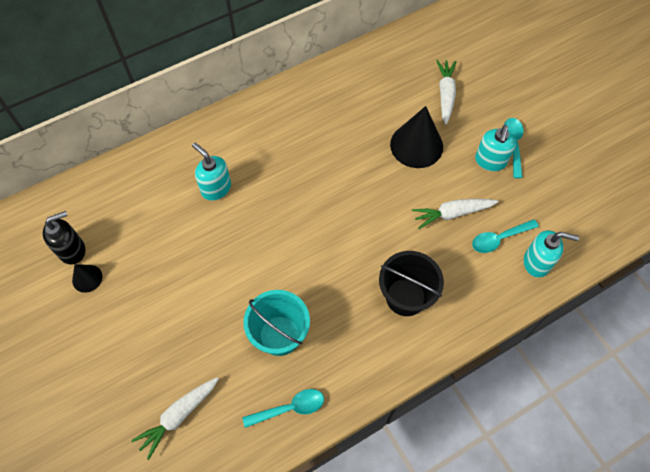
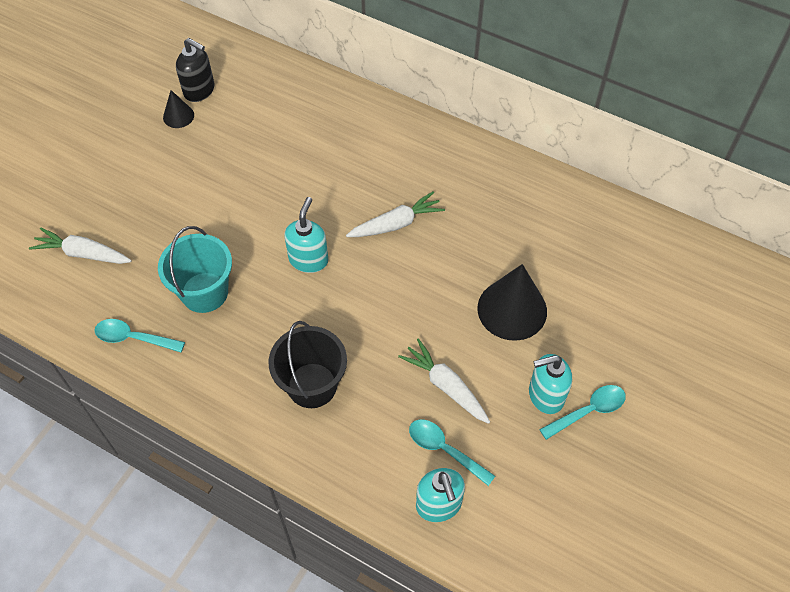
camera: 60 degrees right, 5 degrees down
(216, 188) = (333, 159): turquoise soap dispenser -> turquoise soap dispenser (308, 259)
(289, 408) = (134, 338): turquoise spoon -> turquoise spoon turned 150 degrees clockwise
(445, 94) = (606, 307): white carrot -> white carrot (396, 224)

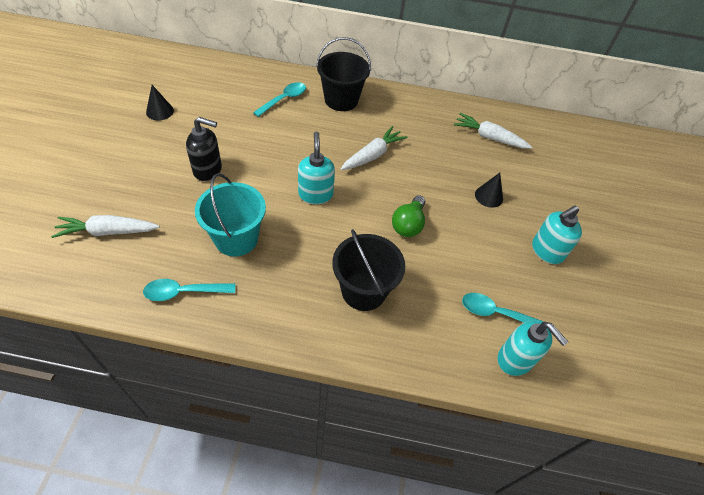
camera: 25 degrees left, 5 degrees down
(199, 90) = (171, 91): black soap dispenser -> black soap dispenser (208, 170)
(392, 139) = (341, 100): none -> black bucket
(397, 321) = (408, 224): none -> green light bulb
(446, 386) = (470, 263): white carrot -> white carrot (489, 137)
(512, 309) = (489, 196): black cone -> black cone, size x0.51
(588, 411) = (582, 254): turquoise spoon -> turquoise spoon (284, 99)

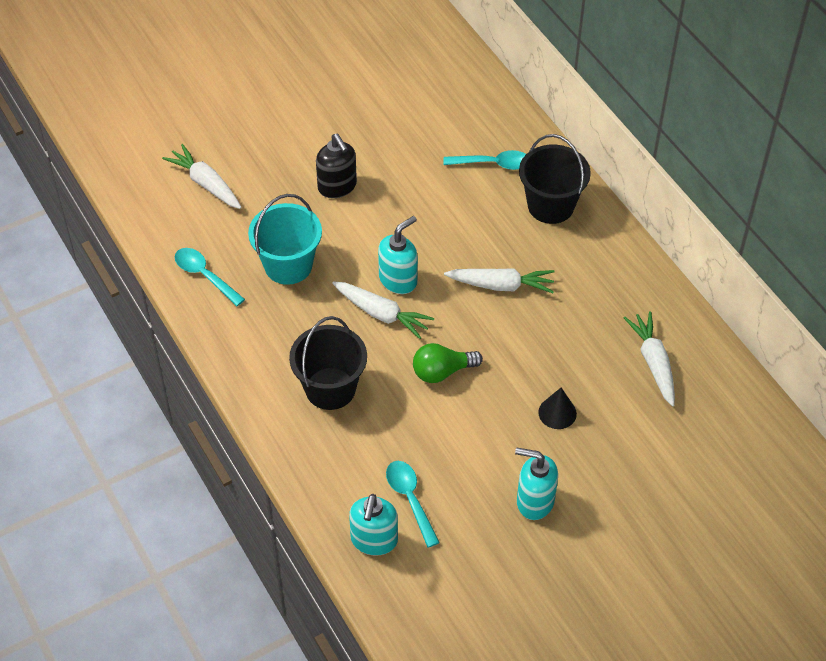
camera: 55 degrees right, 0 degrees up
(160, 111) = (364, 96): black cone -> none
(332, 221) = (382, 314): none -> white carrot

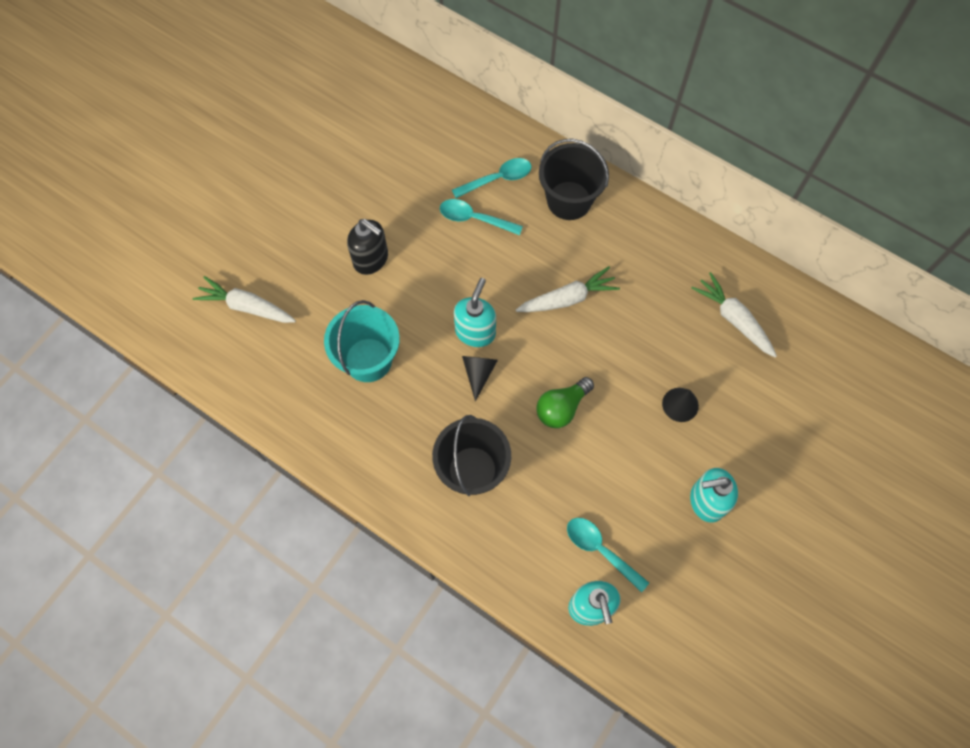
camera: 25 degrees left, 15 degrees up
(205, 276) = (296, 404): turquoise spoon -> turquoise spoon (474, 219)
(382, 314) = (478, 373): white carrot -> black cone

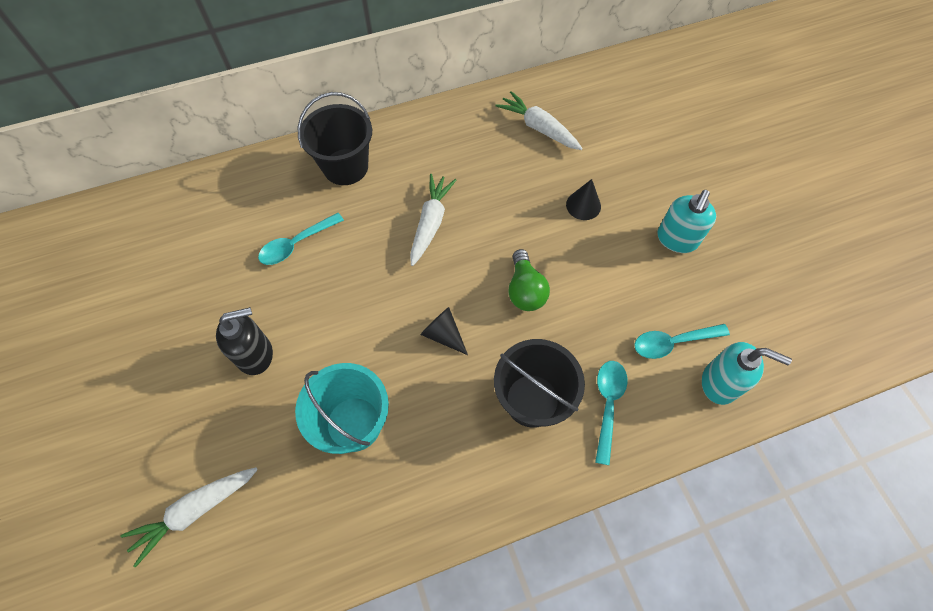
camera: 55 degrees left, 5 degrees down
(475, 332) = (402, 312): turquoise soap dispenser -> none
(497, 179) = (277, 203): turquoise spoon -> turquoise spoon (607, 405)
(733, 319) = (538, 128): white carrot -> white carrot turned 45 degrees clockwise

